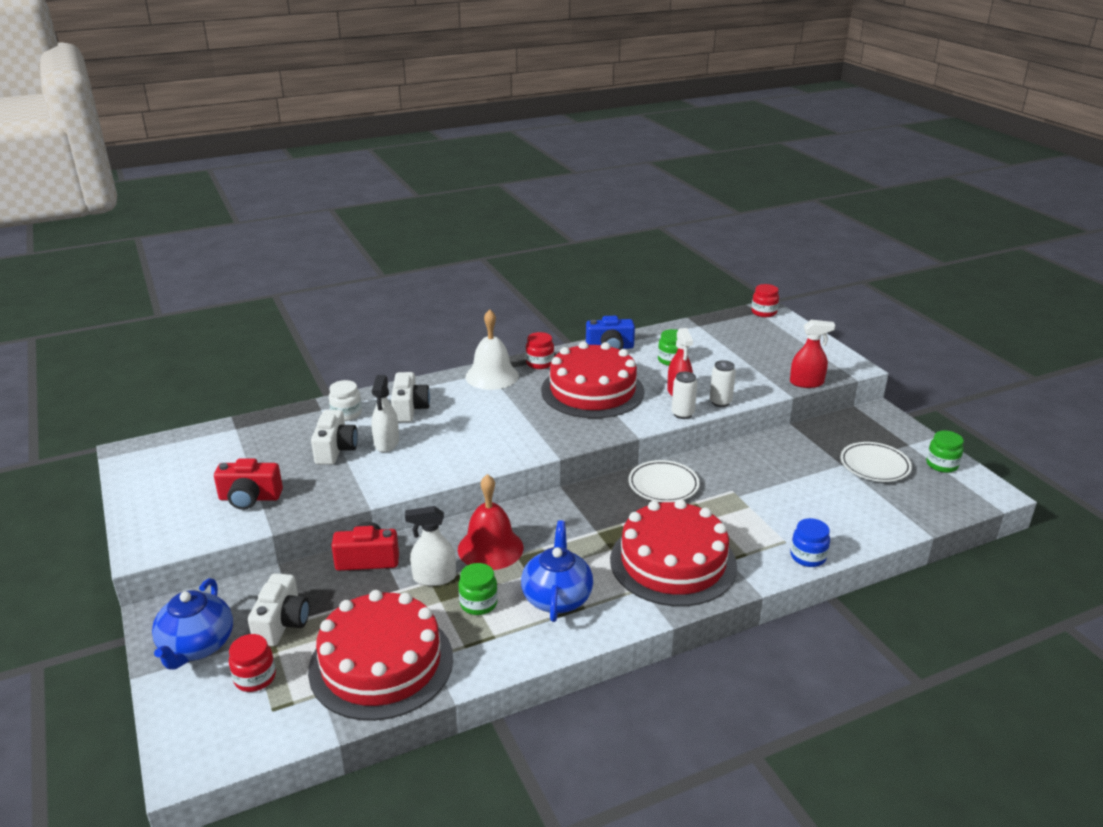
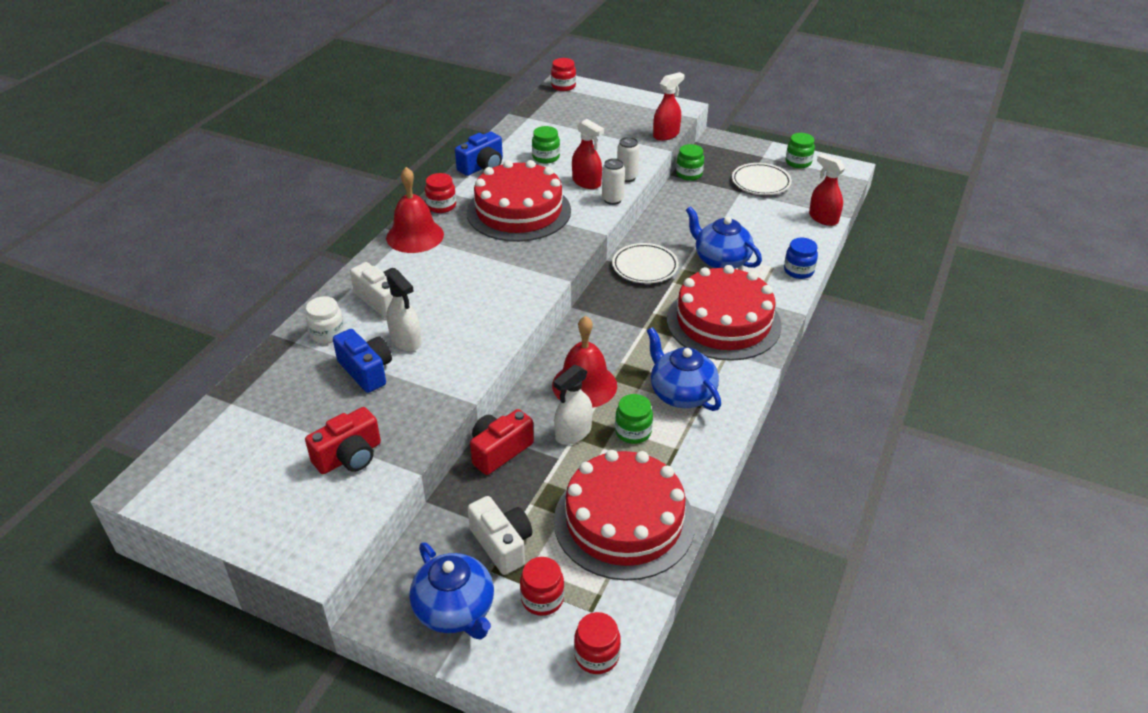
camera: 40 degrees left, 10 degrees up
(233, 743) = (596, 655): none -> red jar
(335, 450) = (366, 371): white camera -> blue camera
(492, 376) = (415, 236): white bell -> red bell
(741, 512) = (721, 260): none -> blue teapot
(808, 430) = (689, 174): none -> green jar
(900, 524) = (823, 218): none -> red spray bottle

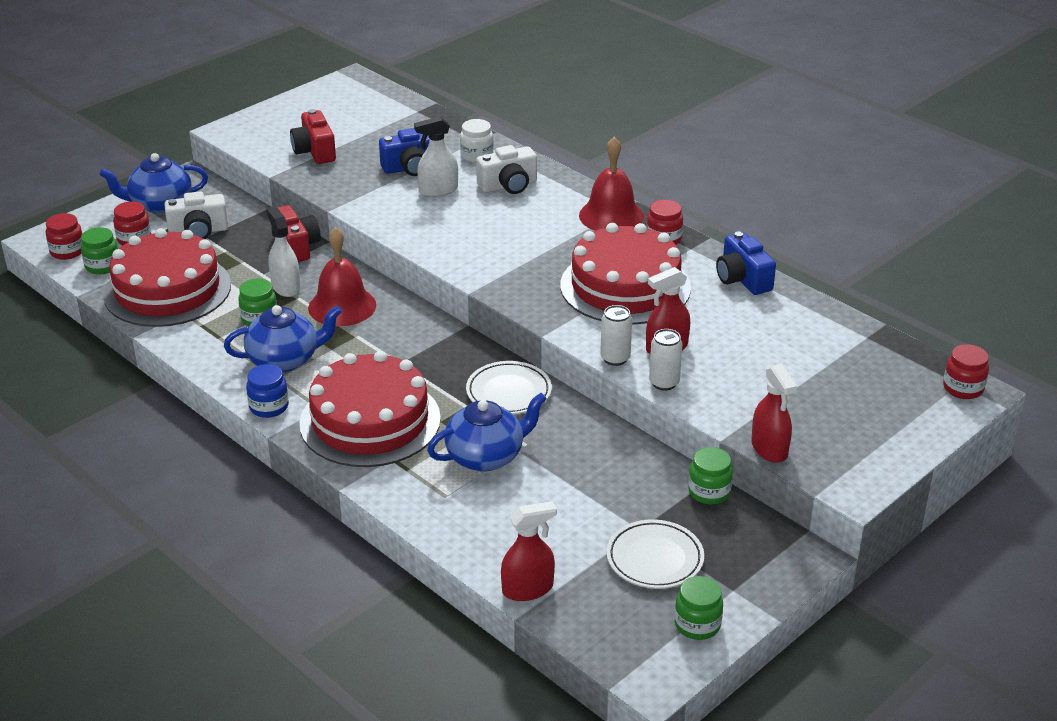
camera: 110 degrees right, 5 degrees down
(546, 157) = (746, 330): green jar -> green jar (102, 266)
(798, 271) = (423, 516): blue jar -> blue jar (269, 407)

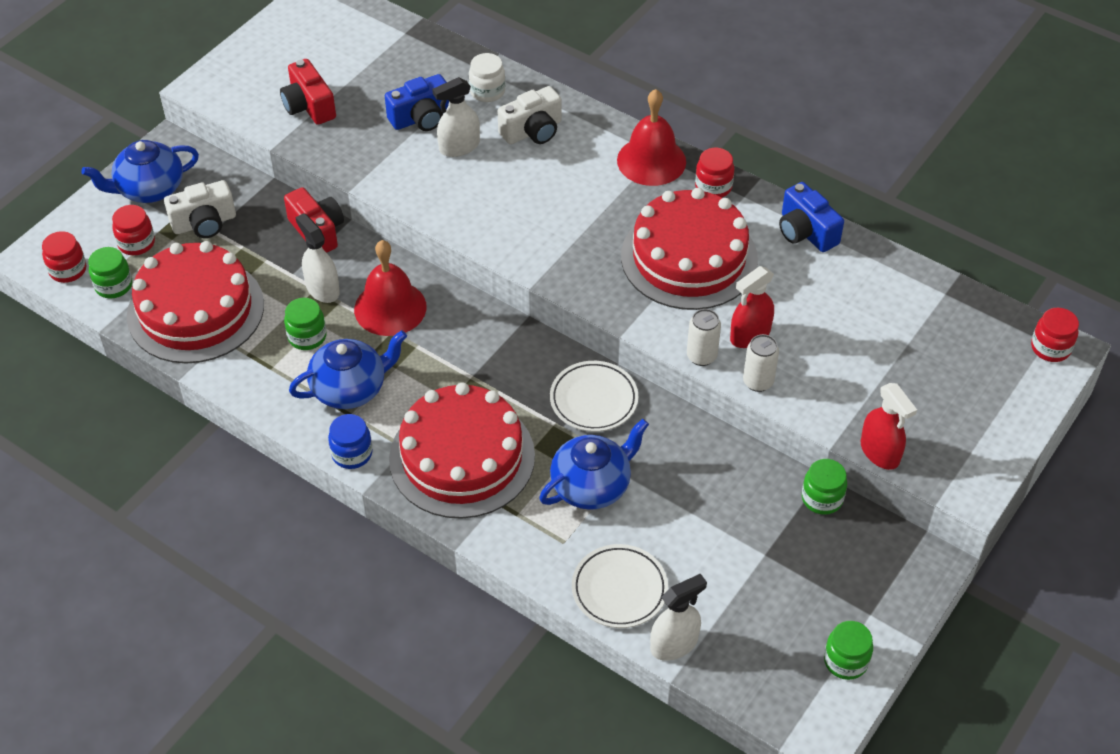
camera: 10 degrees left, 15 degrees up
(528, 589) = (674, 644): red spray bottle -> white spray bottle
(654, 559) = (788, 588): white plate -> white plate (619, 589)

